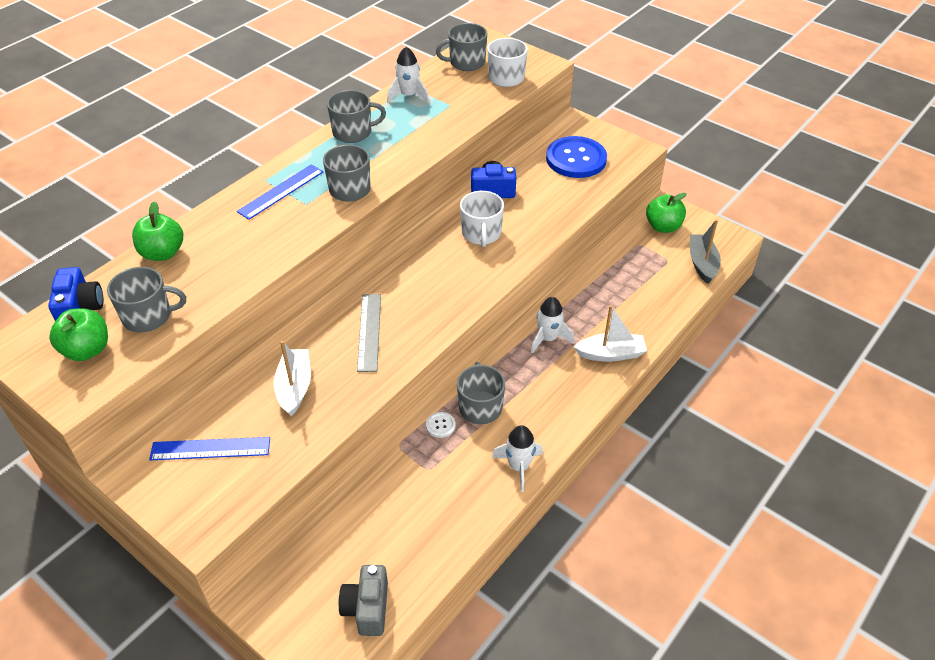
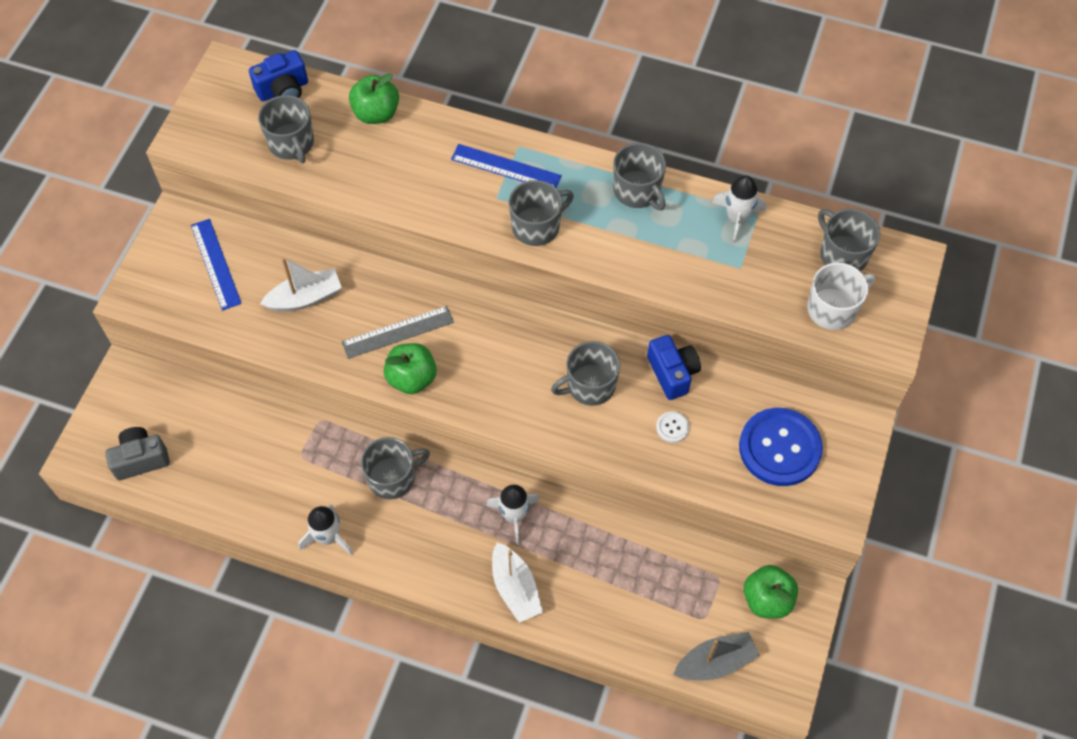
camera: 70 degrees right, 15 degrees up
(87, 350) = (238, 120): green apple -> green apple (412, 378)
(440, 425) = (356, 449): white button -> white button (672, 427)
(481, 233) = (590, 386): white mug -> grey mug

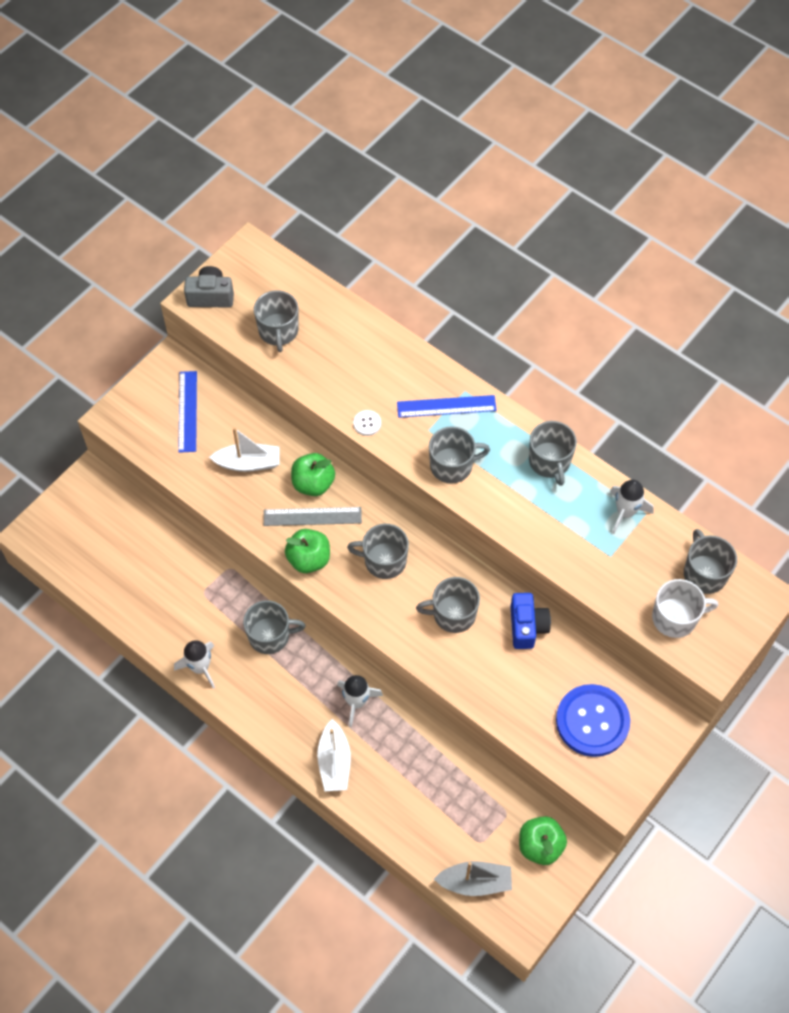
camera: 20 degrees right, 0 degrees up
(141, 459) = (77, 553): grey camera -> grey camera (211, 296)
(283, 90) = (289, 282): blue camera -> none
(376, 114) = (357, 326): green apple -> green apple (313, 484)
(494, 354) = (384, 561): none -> grey mug
(506, 168) = (446, 406): blue ruler -> blue ruler turned 45 degrees counterclockwise
(672, 427) = (508, 673): white button -> white button (367, 423)

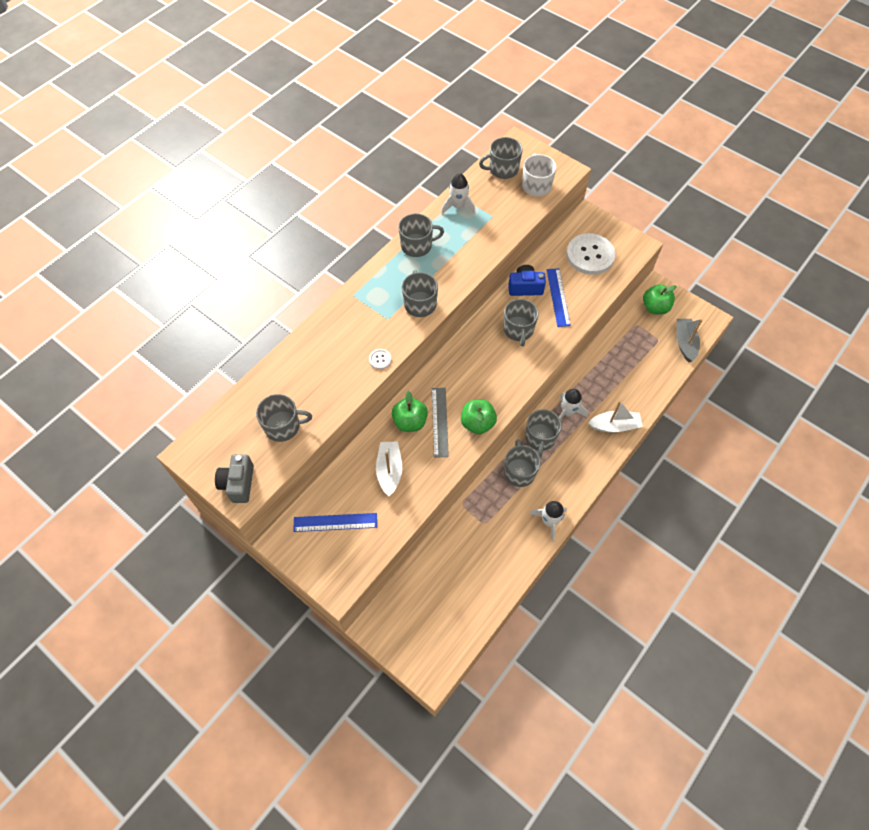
camera: 90 degrees left, 0 degrees up
(384, 561) = (477, 373): grey mug -> grey mug (540, 438)
(446, 406) = (367, 307): blue ruler -> blue ruler (558, 297)
(592, 721) = (590, 255): blue button -> white button

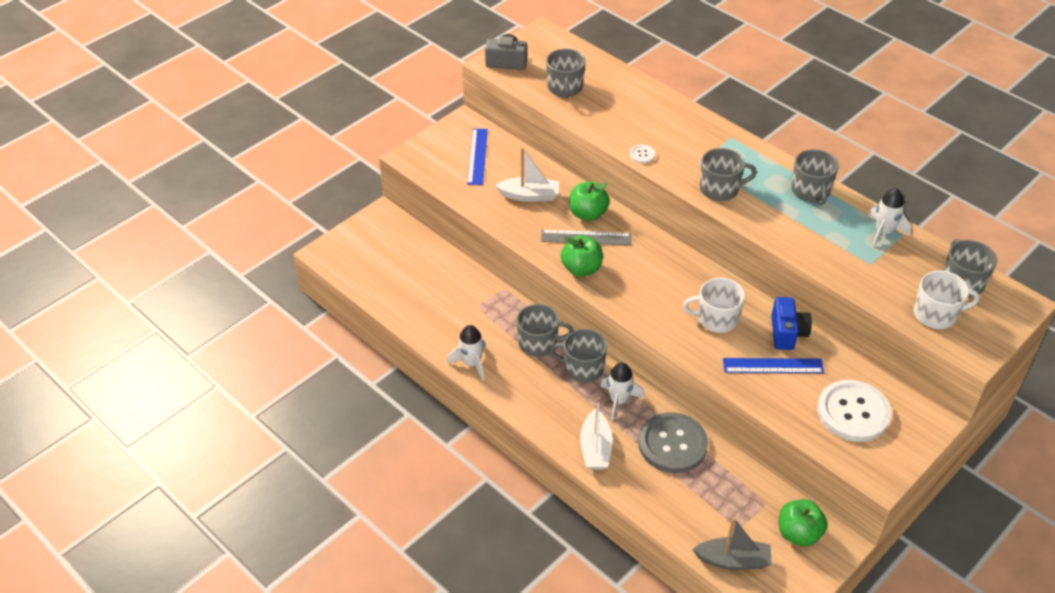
camera: 95 degrees right, 15 degrees down
(518, 330) = (716, 319): grey mug -> white mug
(600, 377) = (672, 444): none -> grey button

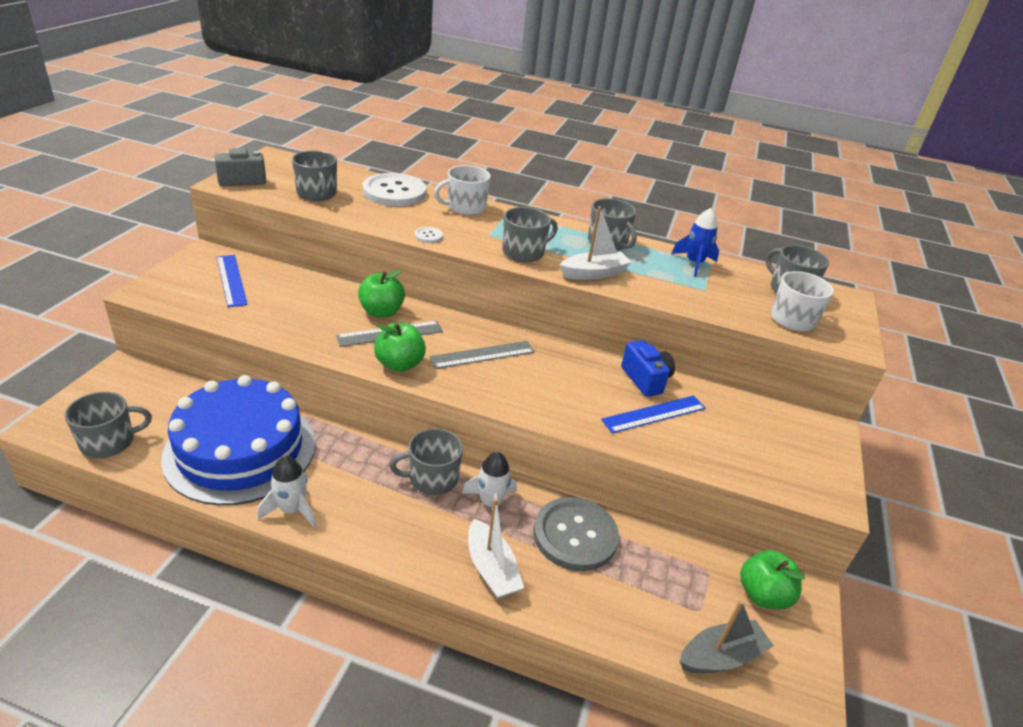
camera: 30 degrees left, 10 degrees down
(450, 306) = (240, 449): none -> blue cake
(529, 196) = (308, 306): white boat -> white boat (594, 273)
(539, 343) = (368, 464): grey mug -> grey mug (109, 442)
(654, 275) = (482, 355): none -> grey ruler
(716, 319) = (570, 382): white mug -> white mug (465, 207)
(853, 412) = (759, 439): white button -> white button (394, 192)
(883, 232) = (694, 263): white rocket -> blue rocket

